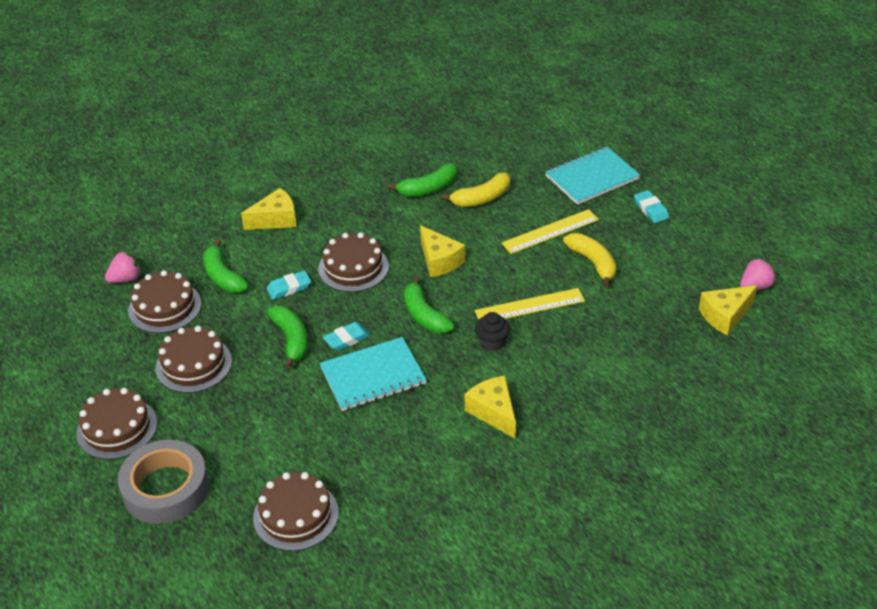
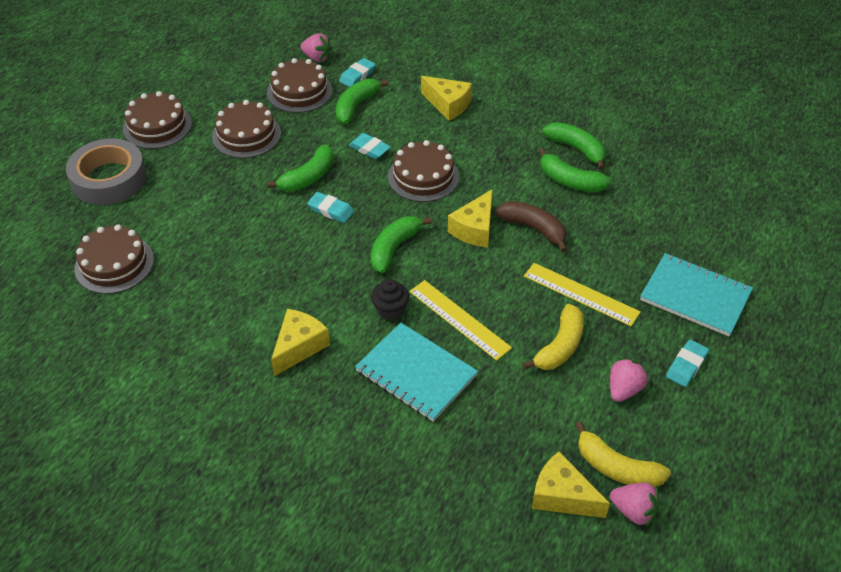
camera: 60 degrees right, 5 degrees up
(180, 261) = (357, 75): none -> turquoise eraser
(373, 376) = (296, 245): turquoise notebook -> turquoise notebook (416, 373)
(395, 170) = (576, 149): none -> green banana
(464, 228) = (534, 228): none -> brown banana
(482, 198) = (588, 224): yellow banana -> yellow banana (616, 468)
(652, 248) = (624, 389): none -> pink strawberry

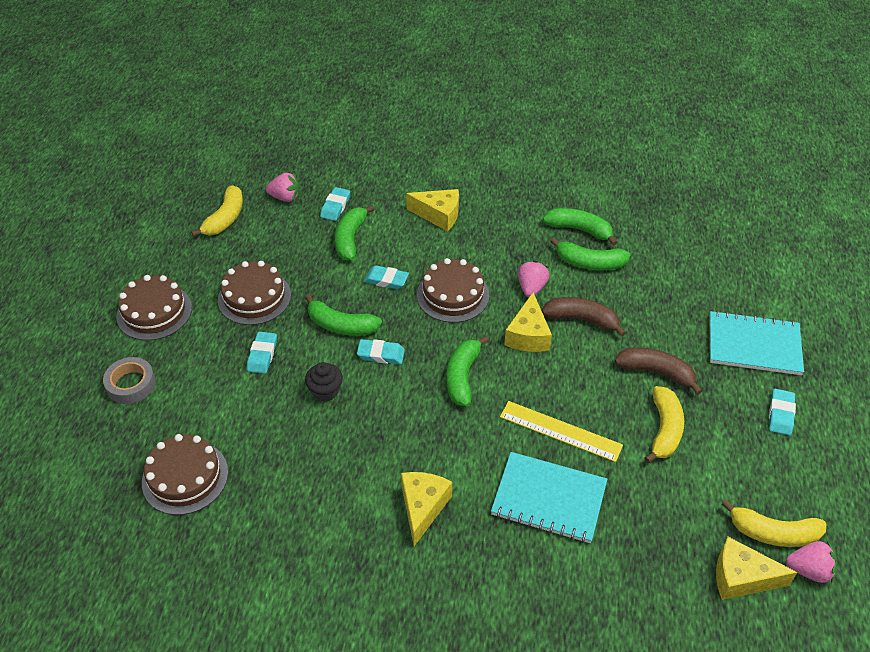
camera: 20 degrees left, 0 degrees up
(109, 179) = (131, 384): grey tape -> grey tape, size x0.59
(228, 184) = (262, 355): none -> turquoise eraser
(256, 64) = (225, 218): none -> yellow banana
(299, 91) = (285, 237): brown cake -> none
(309, 177) = (341, 325): green banana -> green banana turned 90 degrees clockwise
(390, 310) = (491, 441): black cupcake -> black cupcake (325, 391)
(581, 294) = (656, 372): yellow ruler -> brown banana
(624, 389) = (740, 454): pink strawberry -> pink strawberry (531, 288)

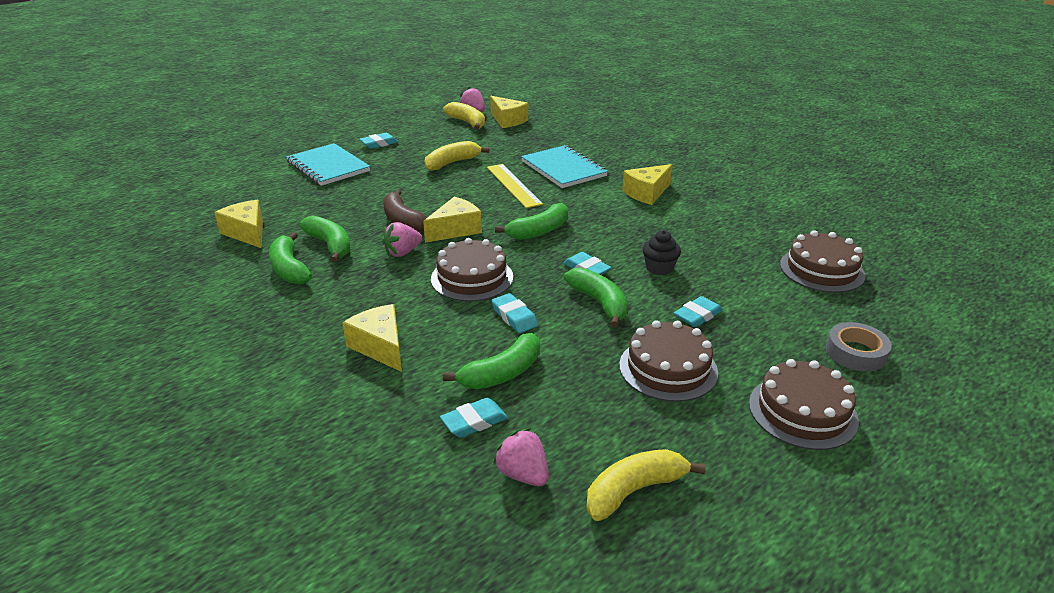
camera: 140 degrees left, 15 degrees down
(656, 372) = (408, 181): brown banana -> none
(662, 238) = (247, 233): none -> yellow cheese

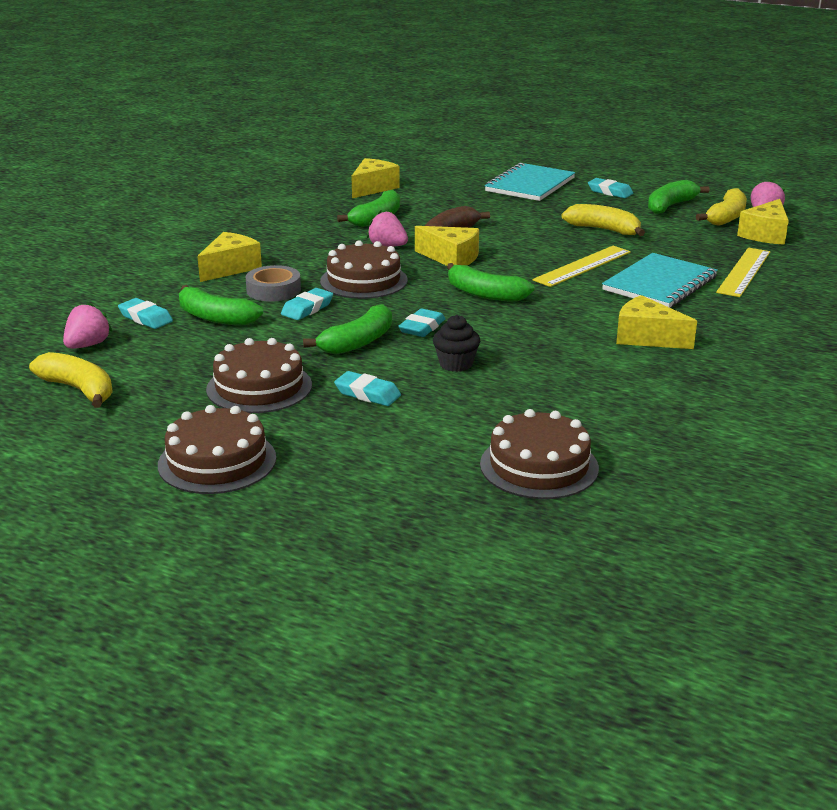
camera: 70 degrees right, 5 degrees down
(289, 269) = (326, 214): green banana -> green banana (670, 206)
(562, 141) = (744, 272): none -> yellow ruler
(856, 352) = (347, 492): grey tape -> grey tape (273, 290)

